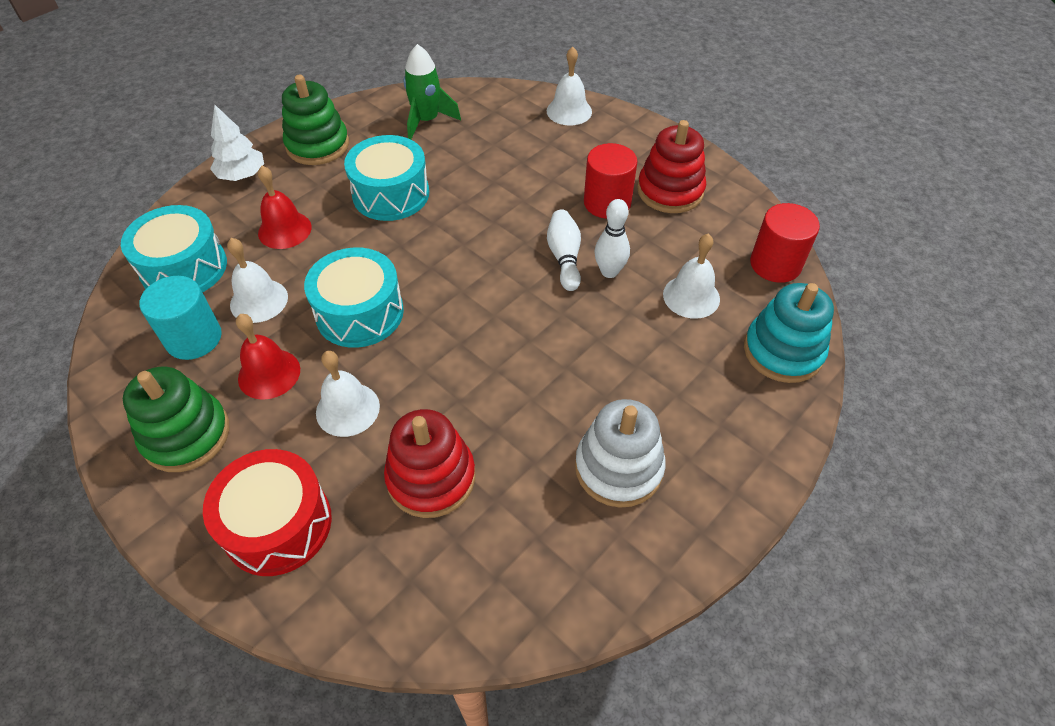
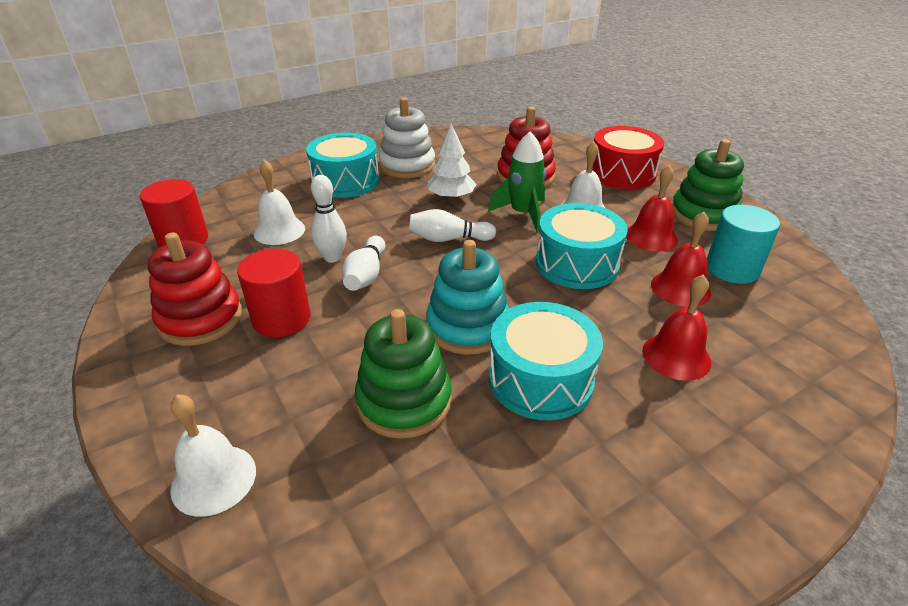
camera: 165 degrees left, 15 degrees down
(184, 268) = (782, 332): turquoise drum -> turquoise drum (345, 181)
(242, 175) = (775, 456): white tree -> white tree (451, 197)
(259, 300) = (680, 288): white bell -> red bell
(317, 145) = (663, 496): green stacking toy -> green stacking toy (404, 401)
(427, 121) = (465, 513): green rocket -> green rocket (523, 214)
(502, 321) = (448, 239): none -> white bowling pin
(783, 351) = (249, 193): turquoise stacking toy -> turquoise stacking toy (467, 327)

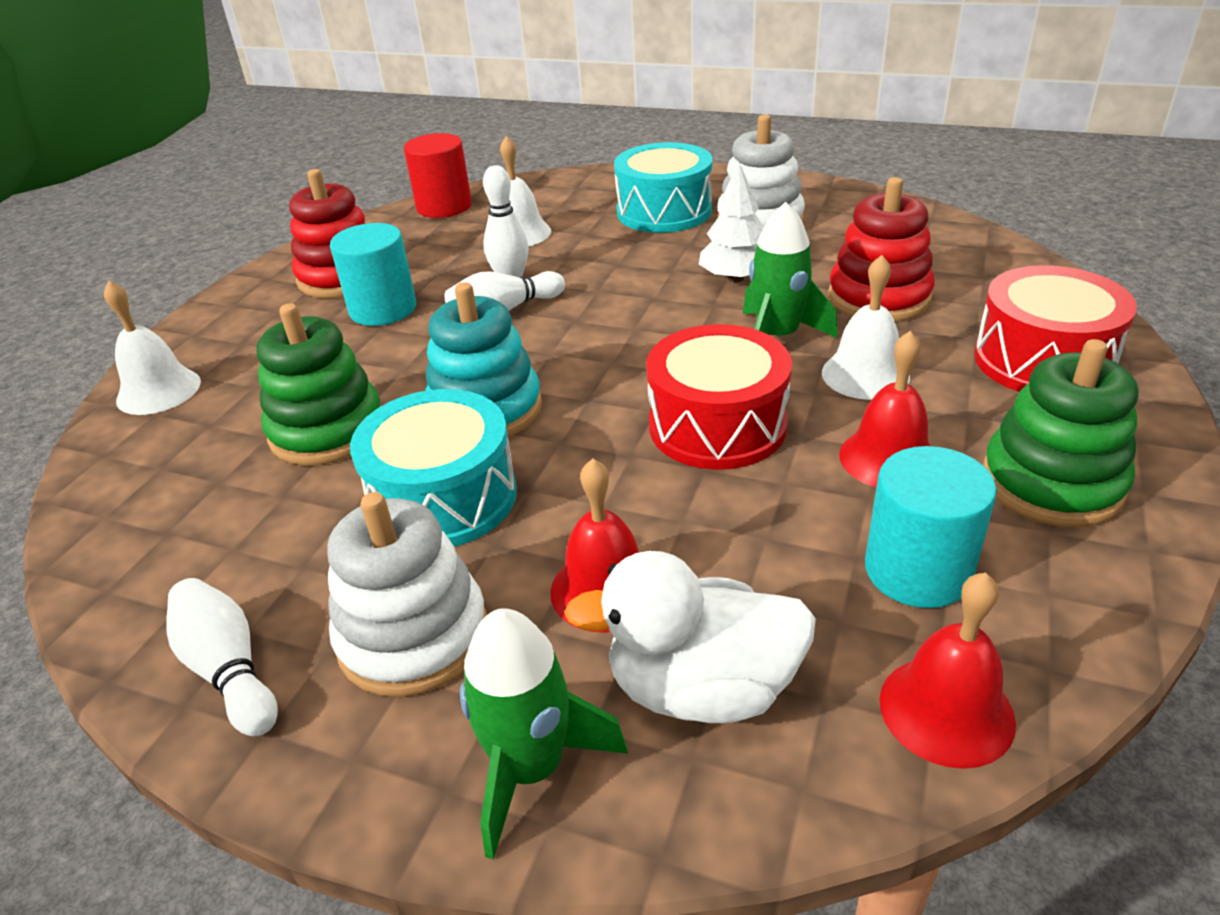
camera: 55 degrees right, 0 degrees up
(281, 319) = (383, 309): red cylinder -> turquoise cylinder
(448, 239) = (640, 320): white bowling pin -> white bowling pin (229, 670)
(576, 264) = (717, 425): turquoise drum -> red drum
(661, 442) = (413, 636): none -> white stacking toy
(680, 288) = (781, 536): red bell -> red bell (946, 710)
(768, 359) = (701, 687): none -> white duck
(793, 438) = (531, 768): none -> green rocket

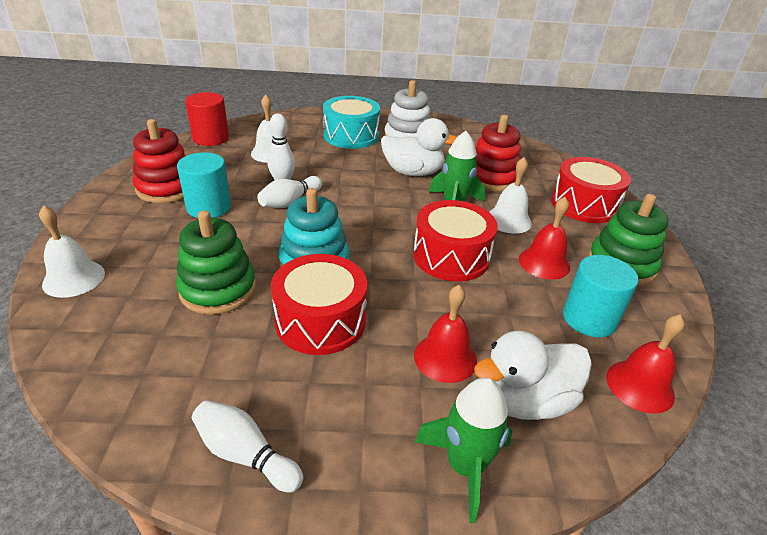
camera: 25 degrees left, 0 degrees up
(413, 636) = (352, 407): white stacking toy -> none
(443, 498) = (320, 320): turquoise drum -> red drum
(735, 278) = (413, 172): white tree -> white duck

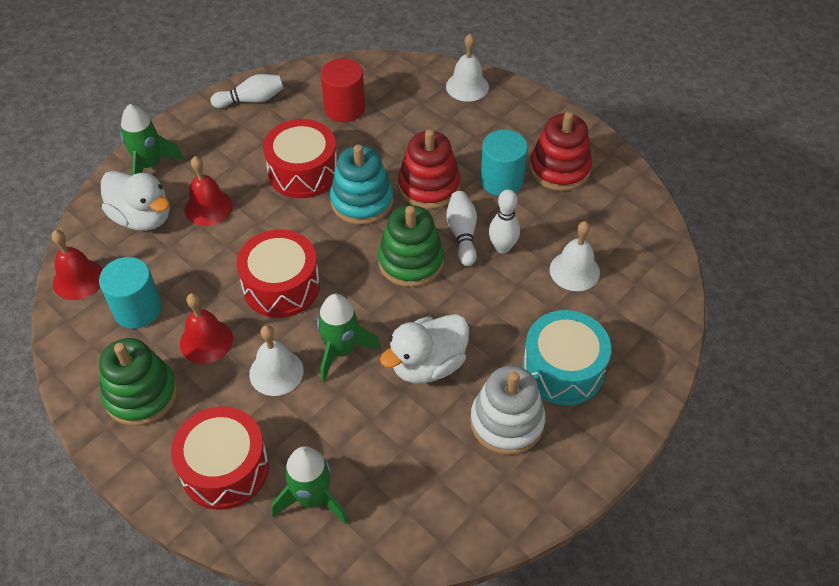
camera: 135 degrees right, 15 degrees up
(211, 138) = (651, 240): red cylinder -> red cylinder (344, 108)
(218, 289) = (386, 141): green stacking toy -> green stacking toy (411, 261)
(492, 178) = (350, 430): red stacking toy -> red stacking toy (429, 186)
(525, 400) = (142, 218): white duck -> white duck turned 105 degrees clockwise
(541, 171) = (312, 498): none -> green rocket

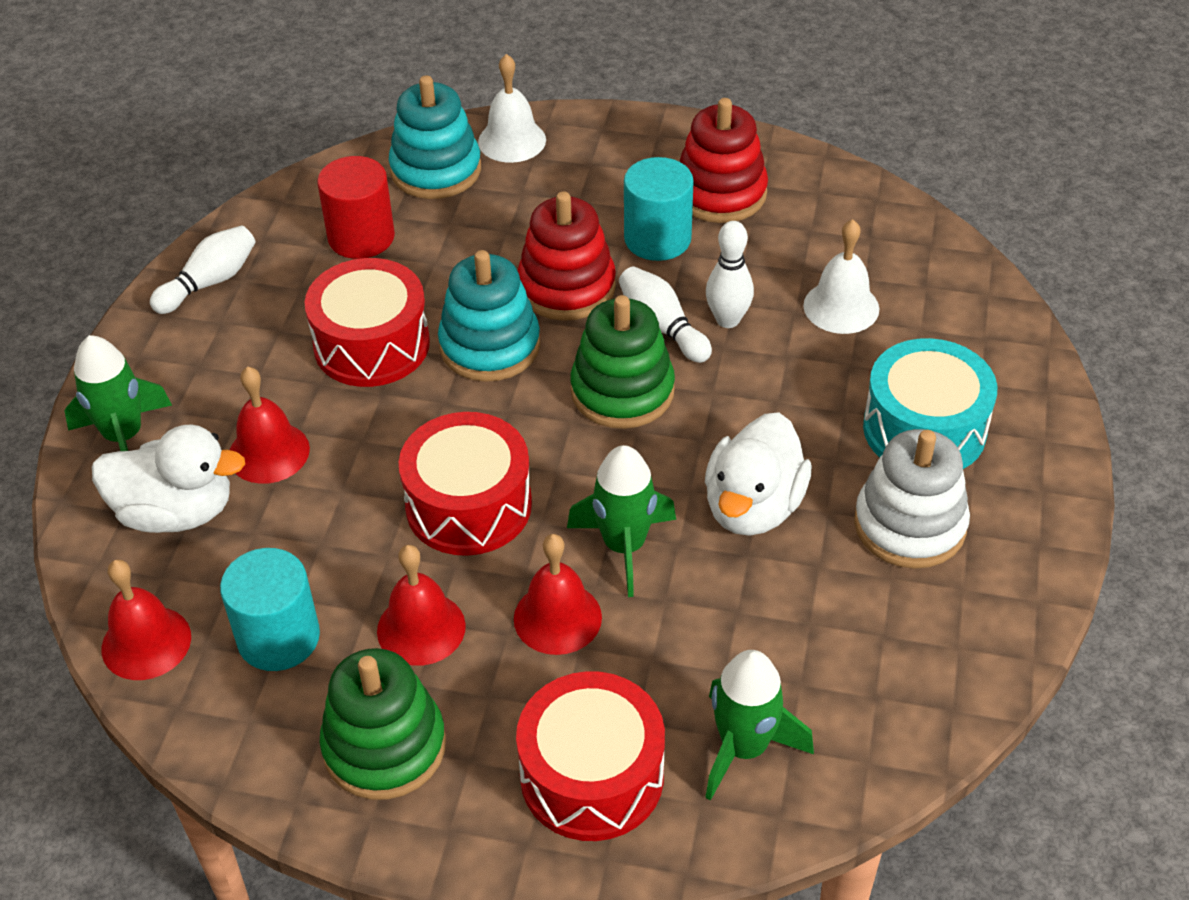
camera: 30 degrees left, 5 degrees down
(276, 372) = (557, 618): white bell -> red bell
(413, 86) = (436, 170): none -> turquoise stacking toy

